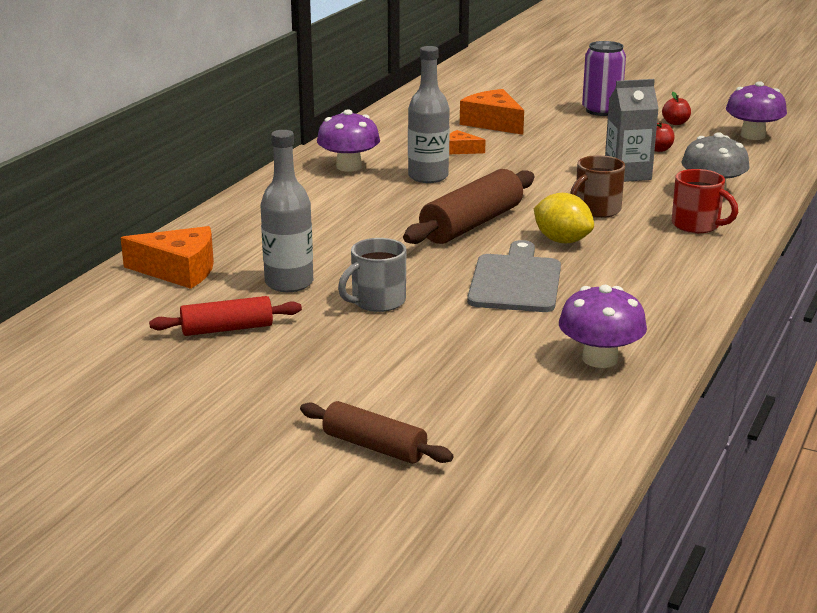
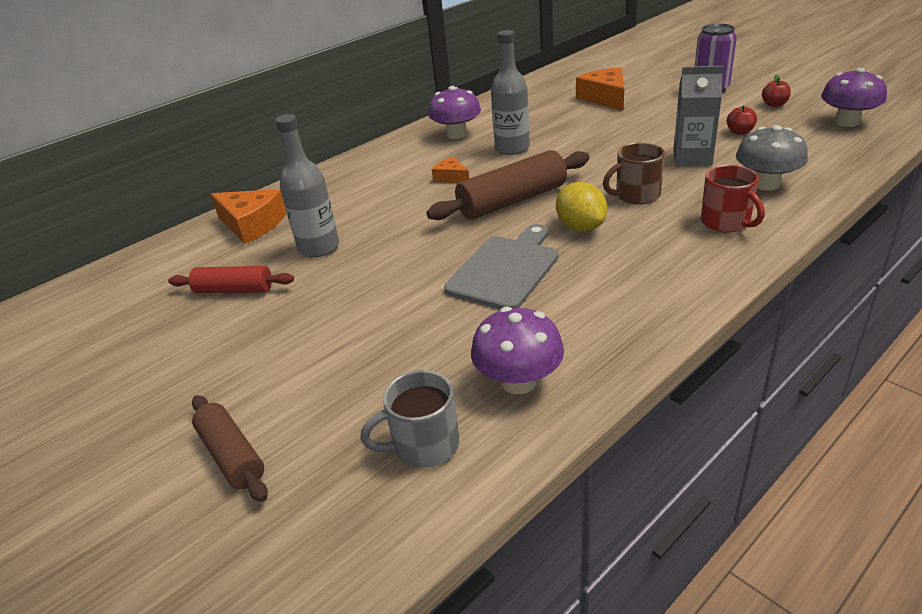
camera: 25 degrees right, 10 degrees up
(377, 302) = (370, 277): grey mug -> grey mug (424, 445)
(461, 150) = (558, 123): orange cheese -> orange cheese (451, 177)

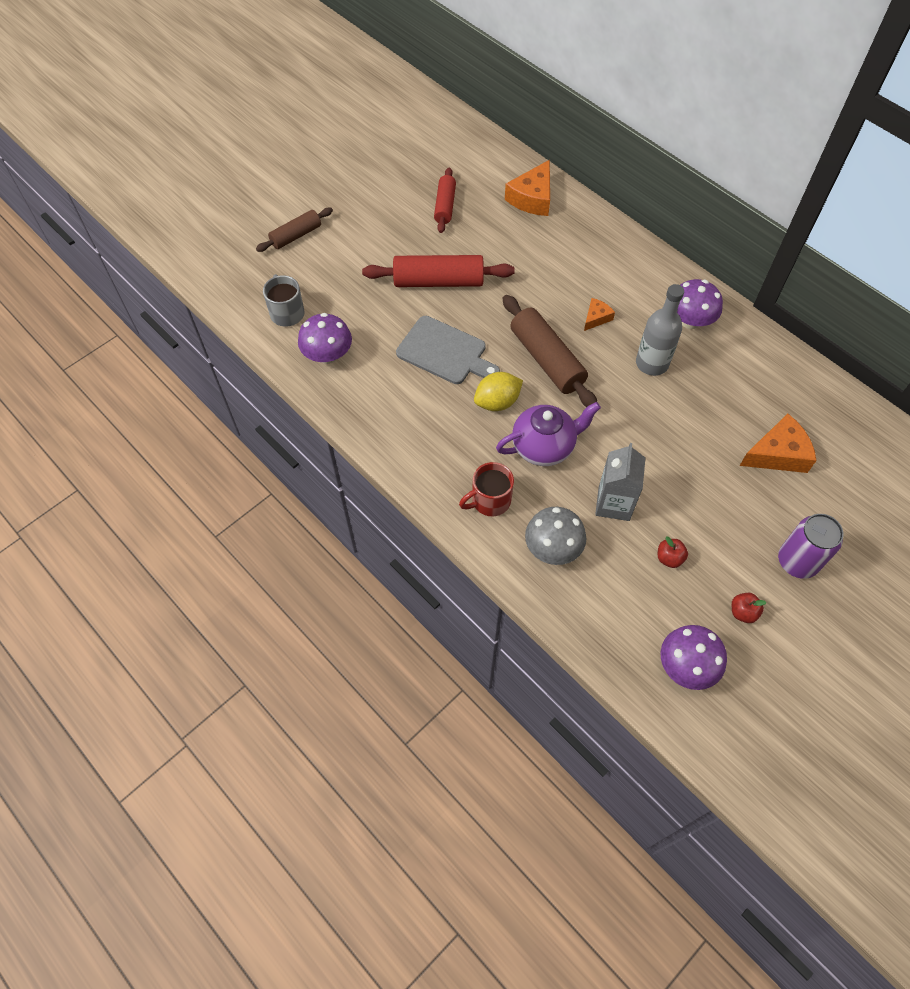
camera: 85 degrees right, 25 degrees up
(319, 247) = (492, 243): grey bottle -> none
(378, 284) = (438, 281): none -> red rolling pin
(636, 195) = (544, 446): brown mug -> purple teapot

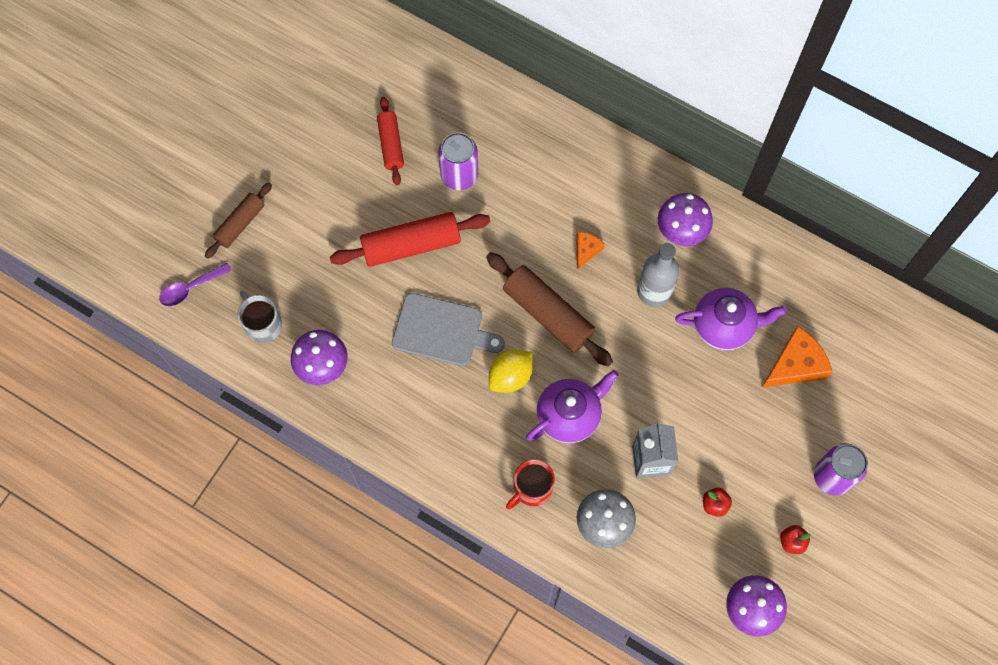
camera: 15 degrees left, 10 degrees up
(236, 273) = (191, 288): none -> purple spoon
(497, 239) = (459, 175): none -> purple can
(532, 198) = (483, 111): orange cheese -> none
(713, 406) = (724, 326): none -> purple teapot

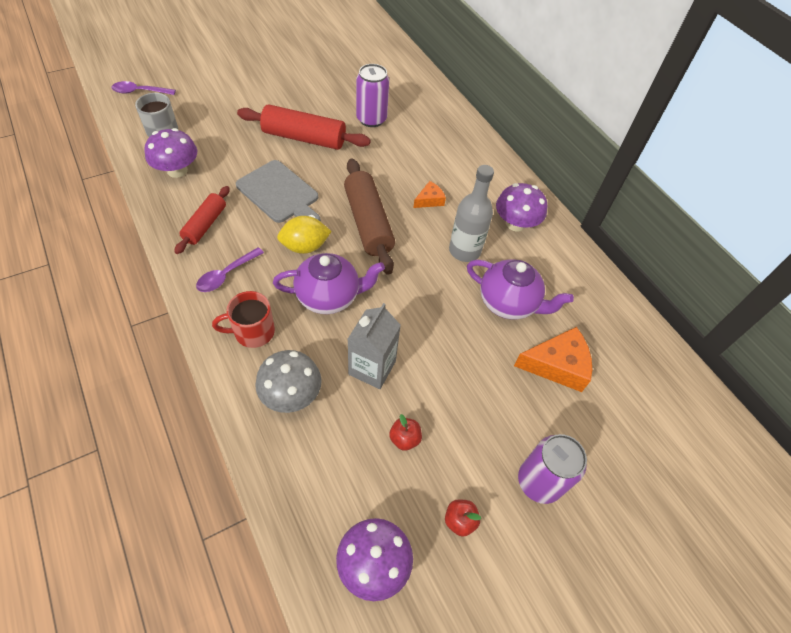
camera: 25 degrees right, 15 degrees down
(240, 224) = (205, 77): brown rolling pin -> none
(391, 145) = (339, 85): red rolling pin -> red rolling pin (205, 225)
(465, 449) = (226, 275): none -> purple spoon

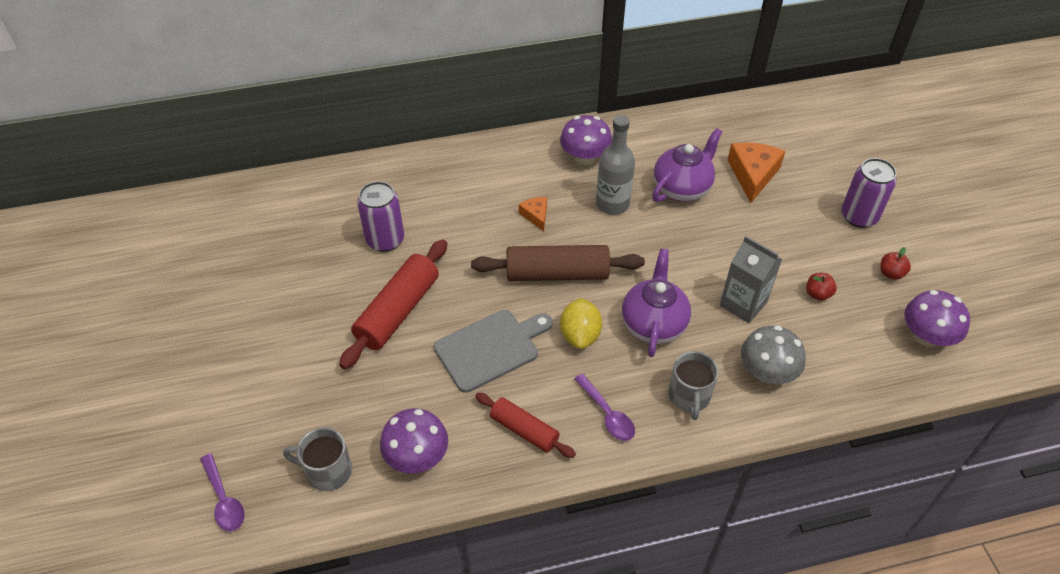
camera: 70 degrees left, 5 degrees down
(140, 92) = (224, 499): purple spoon -> purple spoon turned 45 degrees counterclockwise
(253, 332) = (689, 396): red mug -> grey mug

